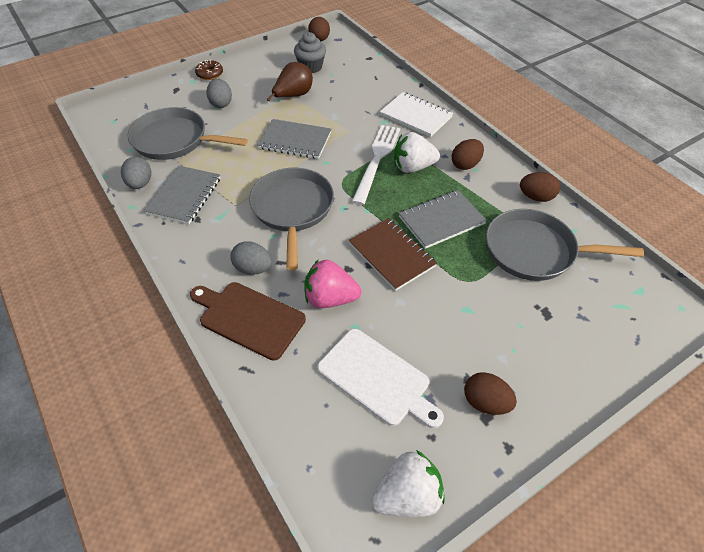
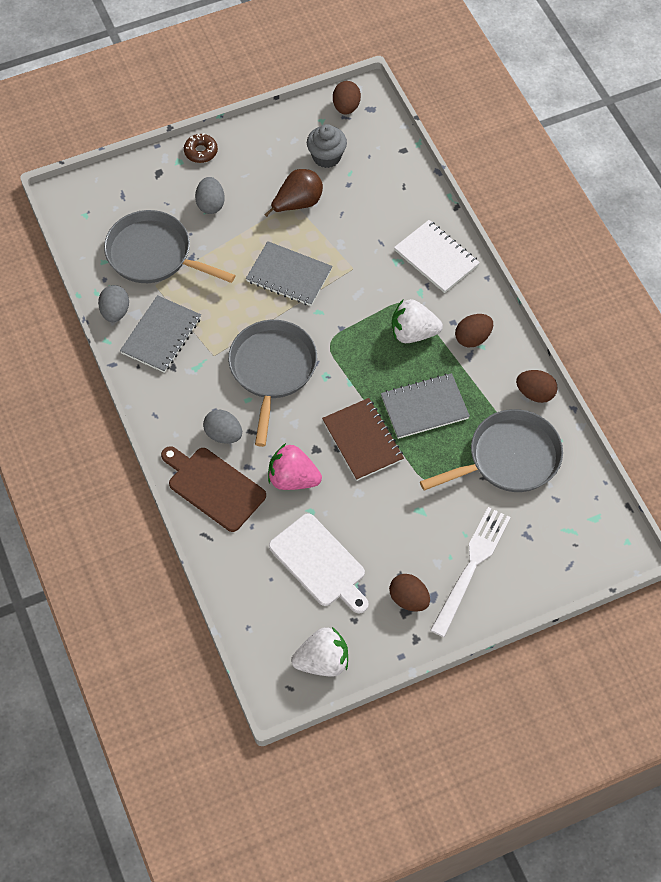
camera: 10 degrees right, 10 degrees up
(377, 160) = (375, 317): white fork -> white fork (471, 567)
(535, 251) = (509, 458): grey pan -> grey pan turned 135 degrees clockwise

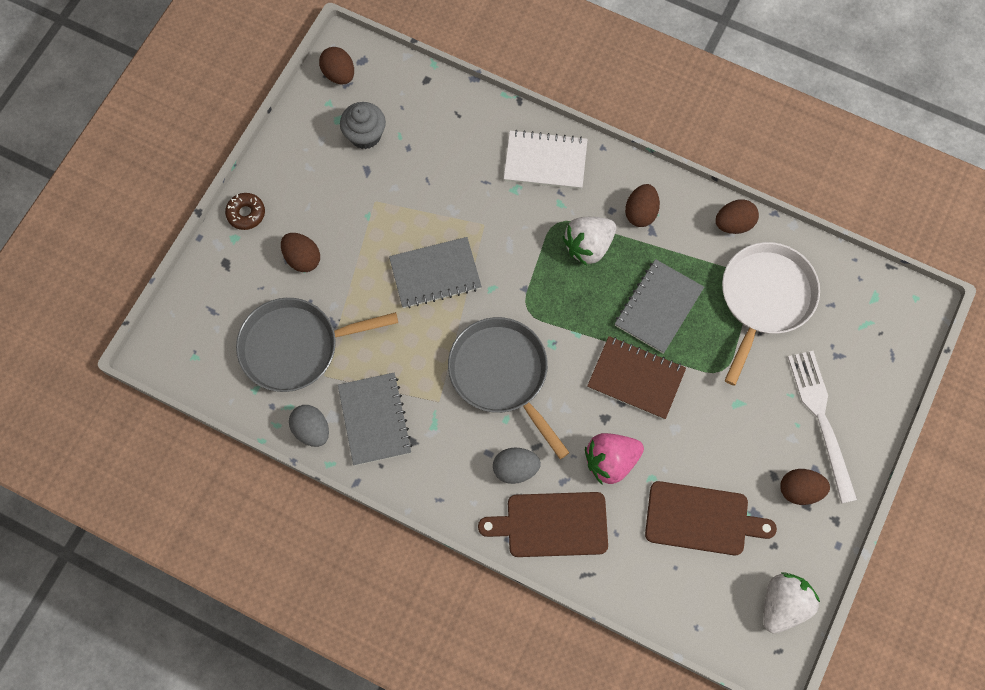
camera: 40 degrees left, 10 degrees up
(210, 204) = (302, 258): grey egg -> brown egg
(297, 203) = (380, 199): brown pear -> none
(320, 563) = (701, 519): white cutting board -> brown cutting board
(509, 458) = (765, 298): grey pan -> white pan

